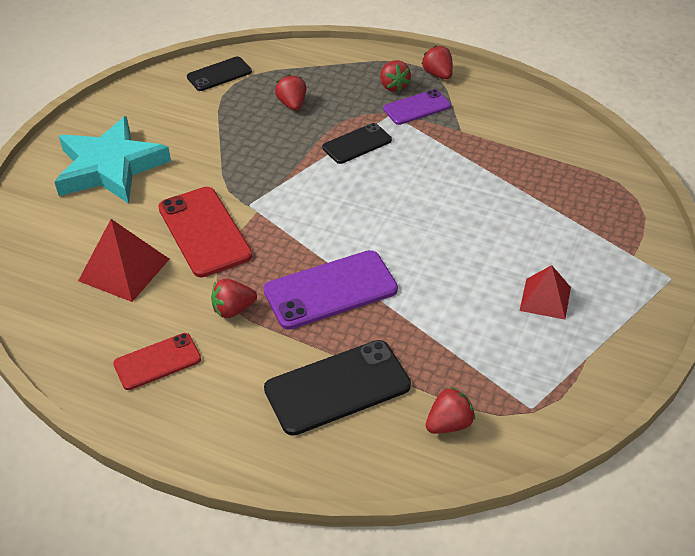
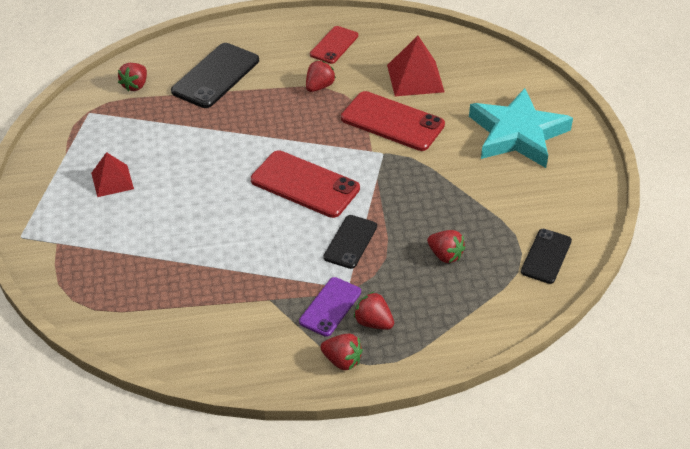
camera: 145 degrees right, 0 degrees up
(330, 290) = (267, 123): purple phone -> none
(351, 207) = (305, 184): none -> red phone

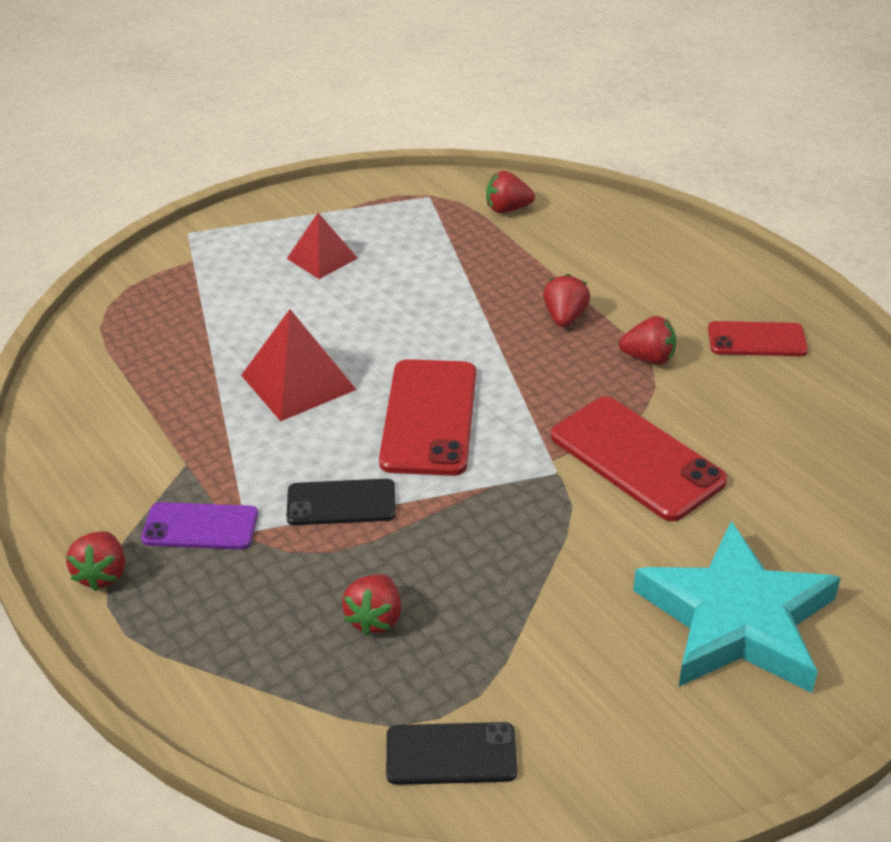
camera: 65 degrees right, 5 degrees down
(216, 76) = (585, 261): black phone -> none
(373, 322) = (191, 582): red strawberry -> red strawberry (565, 317)
(392, 121) = (636, 458): red phone -> red phone turned 45 degrees counterclockwise
(415, 78) = (763, 449): red pyramid -> red pyramid (298, 382)

